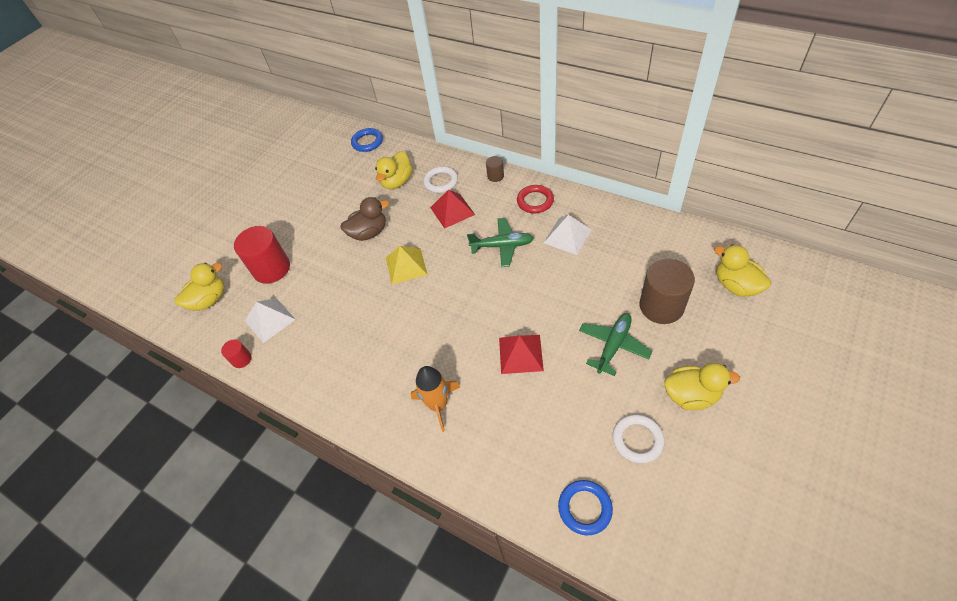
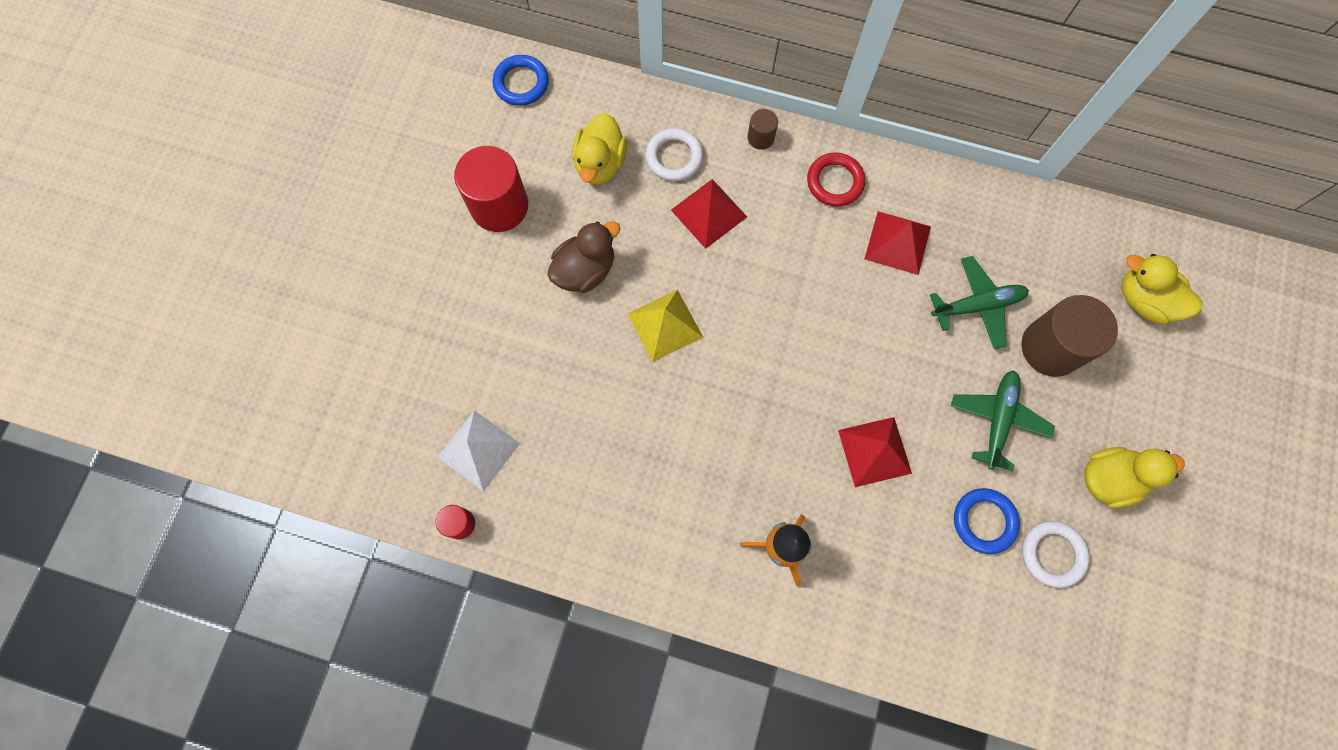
camera: 20 degrees left, 20 degrees up
(209, 300) = (362, 428): yellow duck -> none
(271, 269) = (445, 357): red cylinder -> red cylinder (499, 206)
(502, 246) = (804, 271): green plane -> green plane (977, 306)
(567, 236) = (897, 242): white pyramid -> red pyramid
(585, 508) = (1004, 657): blue ring -> blue ring (984, 521)

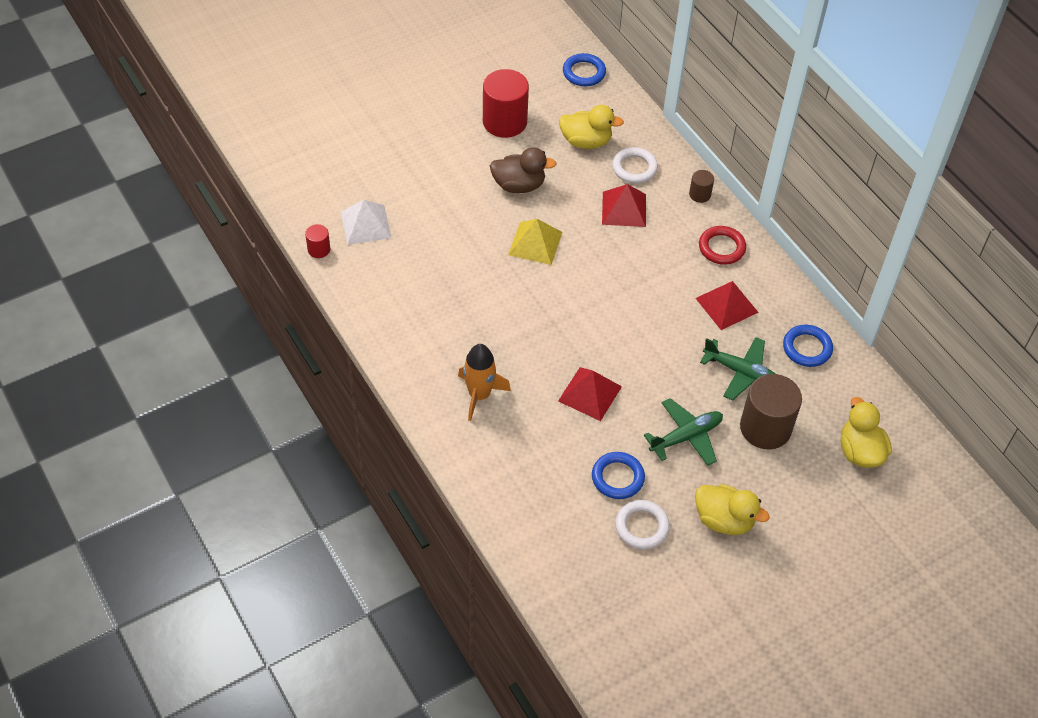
camera: 40 degrees right, 20 degrees down
(600, 164) = (586, 141): yellow duck -> yellow duck turned 135 degrees counterclockwise
(1005, 229) = (807, 348): none -> blue ring

